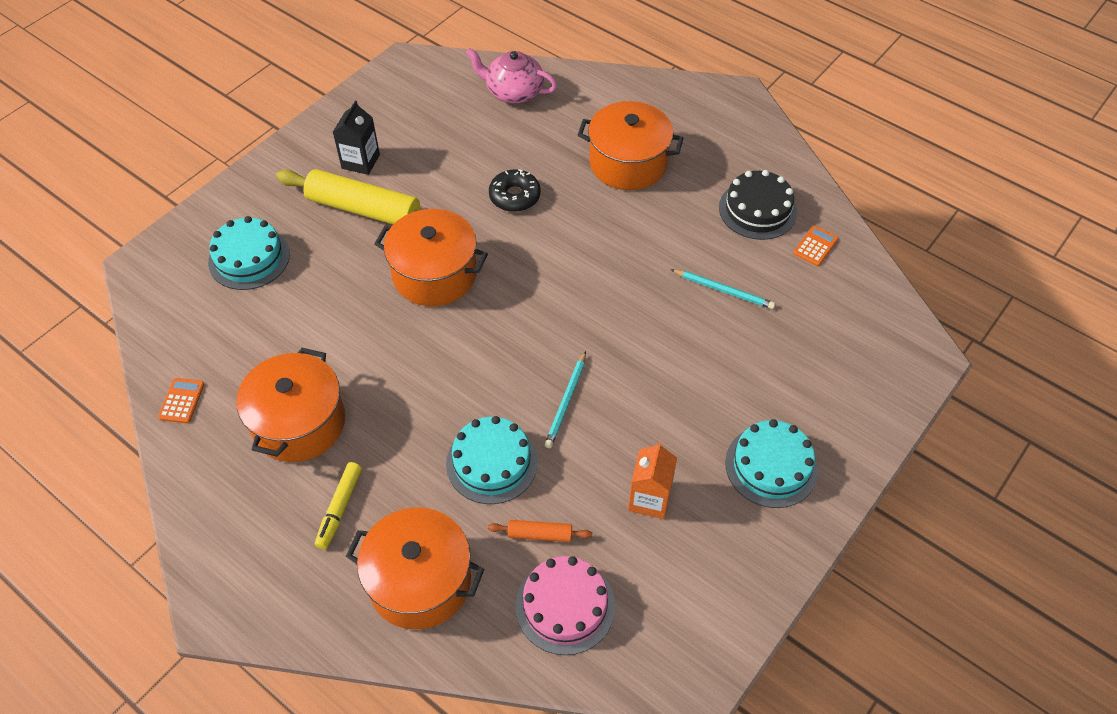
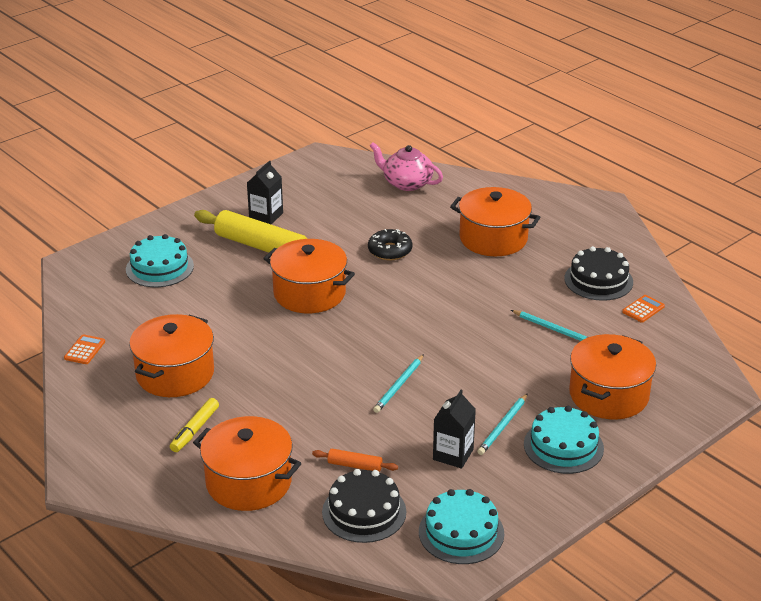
camera: 10 degrees right, 20 degrees down
(492, 462) = (326, 416): turquoise cake -> turquoise cake (461, 532)
(565, 606) = (364, 512): pink cake -> black cake
(649, 499) = (453, 454): orange carton -> black carton
(697, 446) = (503, 426): none -> turquoise pencil
(805, 380) = (608, 395): none -> orange pot

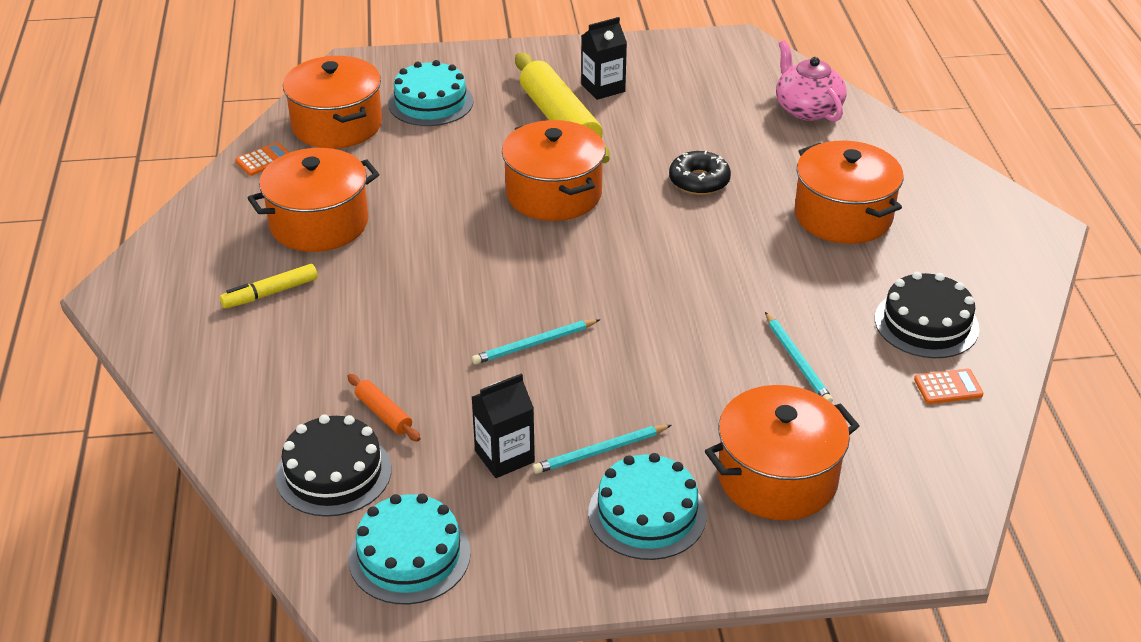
camera: 35 degrees right, 5 degrees up
(249, 482) = (257, 377): orange pot -> orange pot (337, 125)

